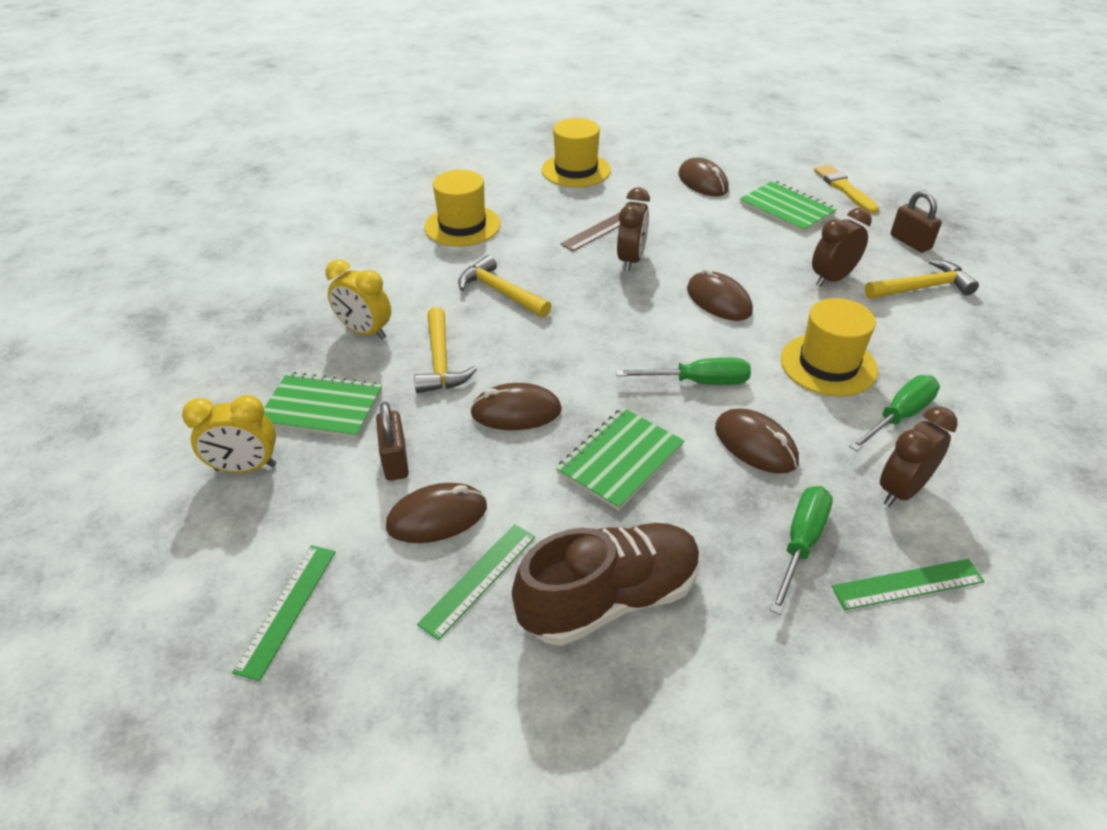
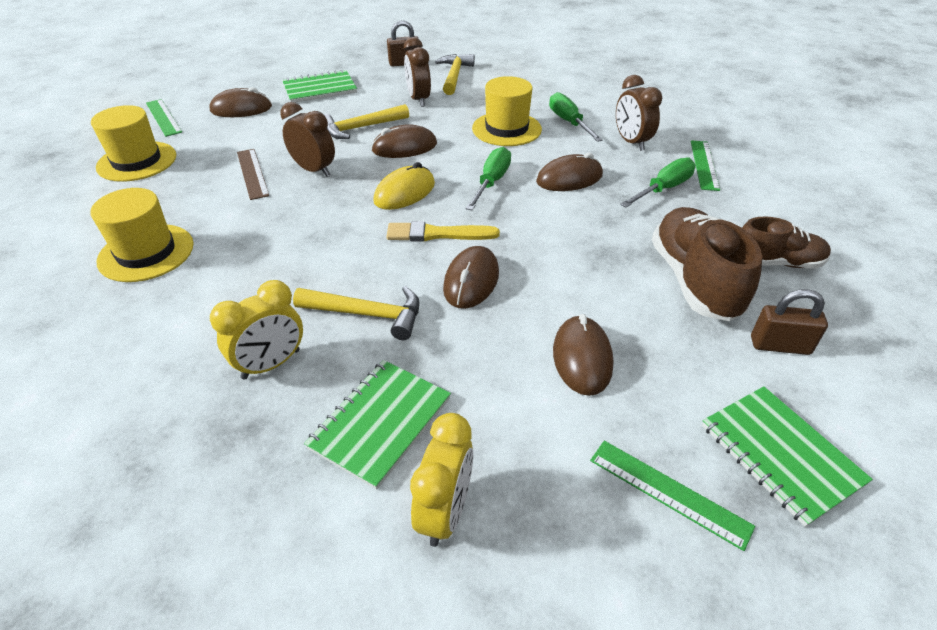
camera: 70 degrees left, 0 degrees up
(395, 460) = (495, 374): brown padlock -> brown padlock (780, 345)
(478, 579) = (661, 346): green ruler -> green ruler (163, 117)
(500, 292) = (290, 252): yellow hammer -> yellow hammer (361, 128)
(620, 460) = (557, 240): green notebook -> green notebook (780, 454)
(633, 327) = (405, 192): none -> yellow mouse
(698, 692) = (776, 263): none -> brown shoe
(801, 543) = (663, 189): green screwdriver -> green screwdriver turned 90 degrees clockwise
(844, 188) = (319, 63): yellow brush -> yellow brush (437, 234)

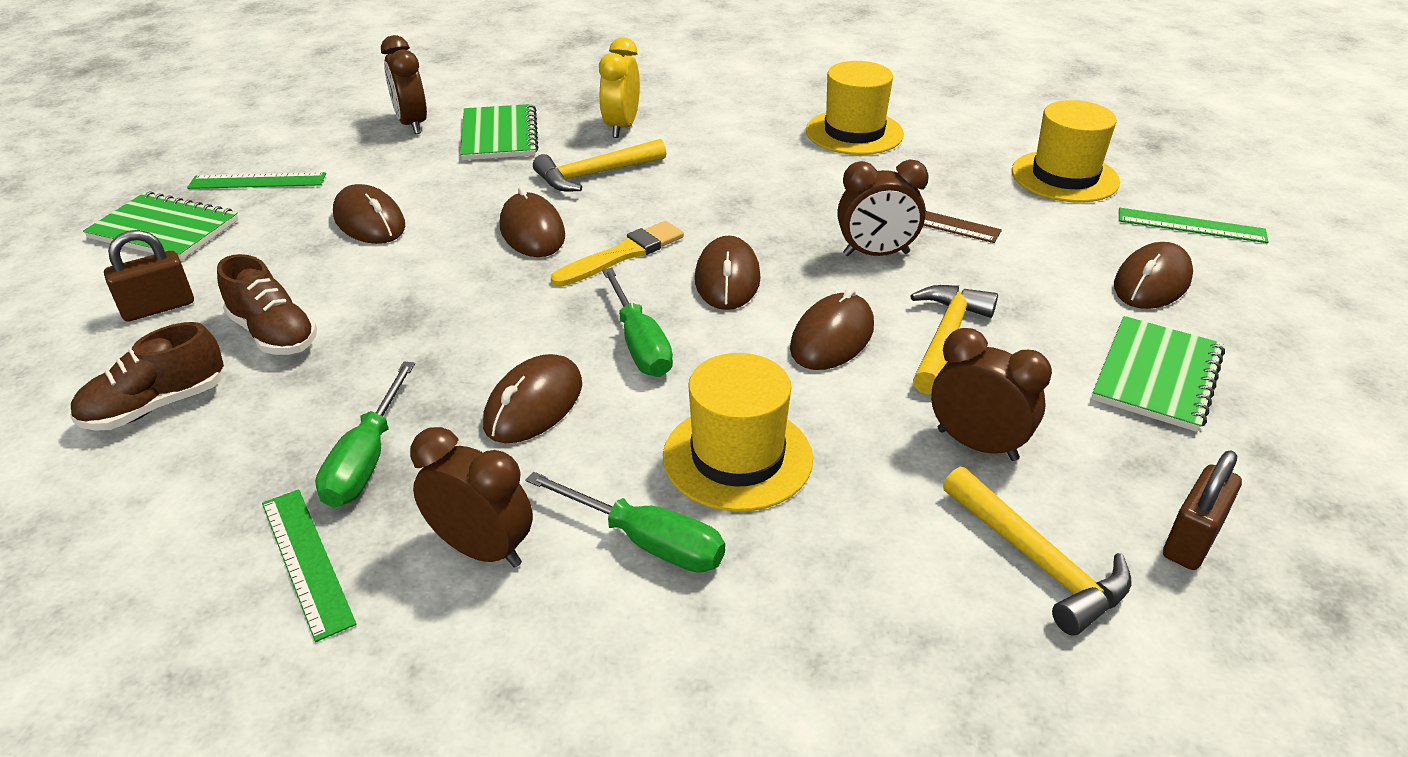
camera: 140 degrees right, 5 degrees down
(405, 192) = (727, 279): yellow mouse -> brown mouse
(445, 512) = (412, 124): yellow clock -> brown clock
(694, 280) = (274, 334): brown shoe -> brown shoe, size x0.63

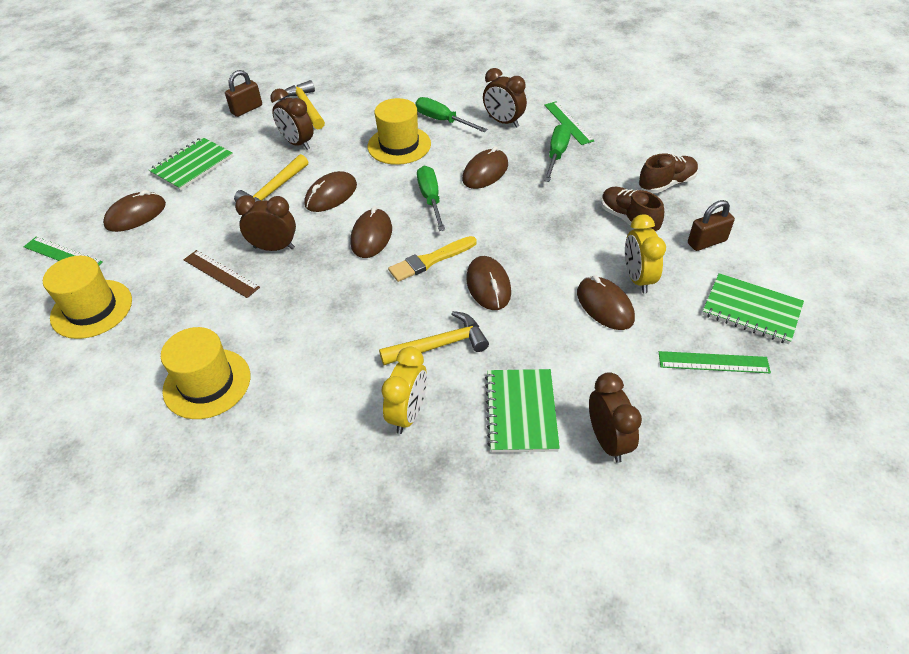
camera: 170 degrees left, 10 degrees up
(305, 253) = (638, 279): none -> yellow clock

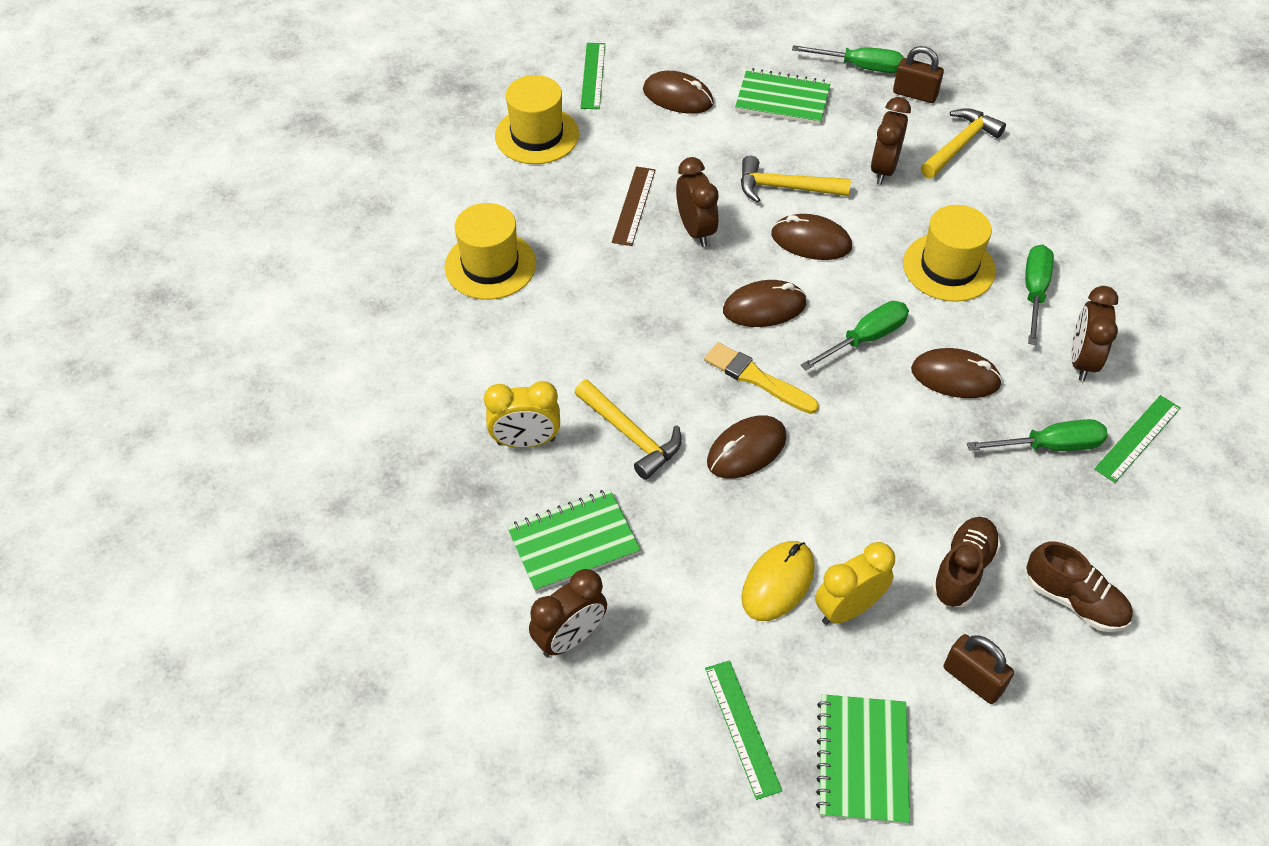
camera: 65 degrees right, 5 degrees up
(199, 122) = (860, 67): none -> green screwdriver
(605, 306) = (778, 583): brown mouse -> yellow mouse

